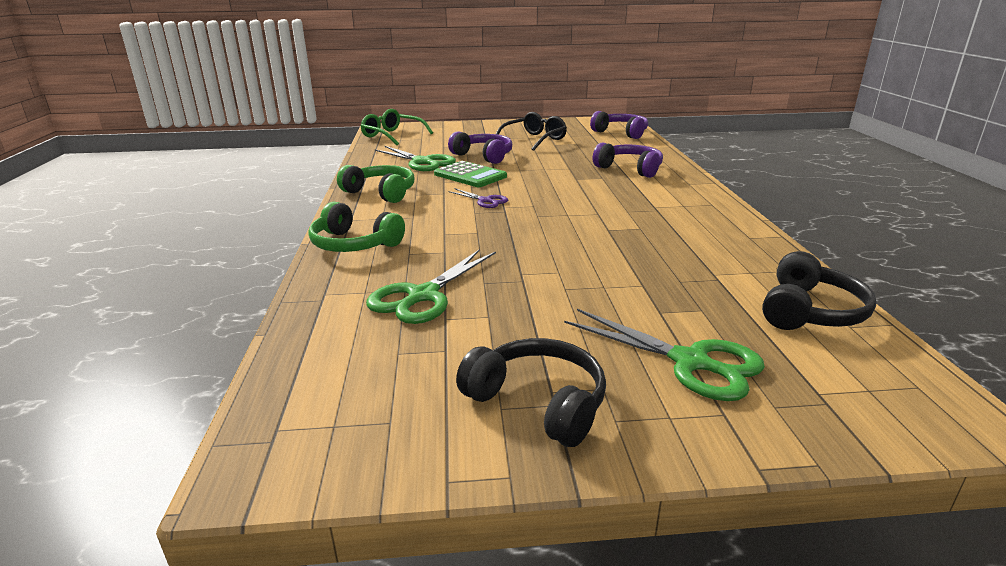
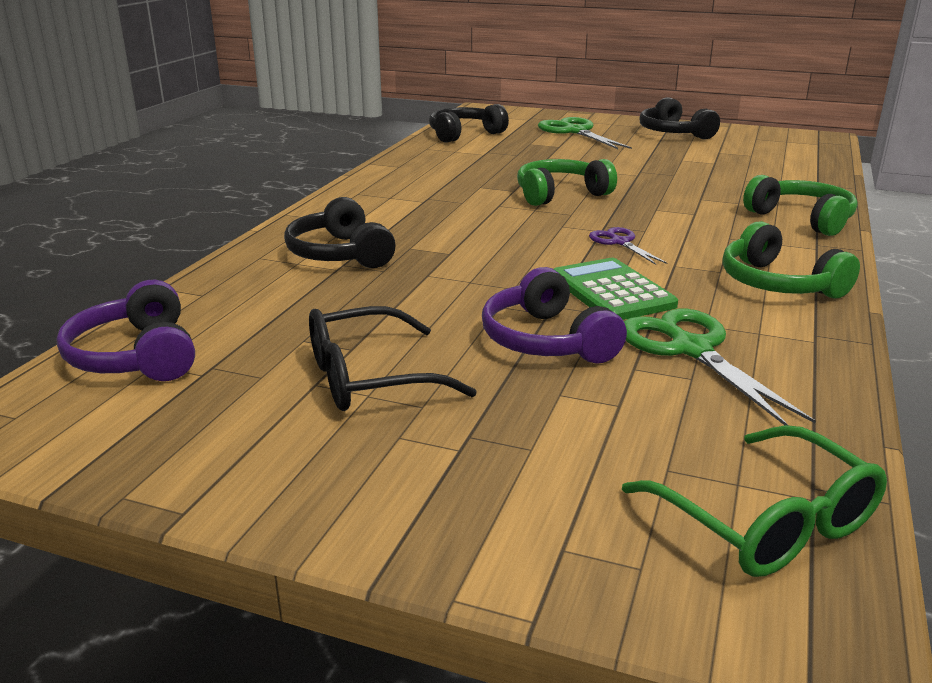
camera: 155 degrees left, 0 degrees up
(423, 296) = (729, 174): green scissors -> none
(566, 232) = (560, 194): none -> green headphones
(630, 169) = (340, 254): purple headphones -> black headphones

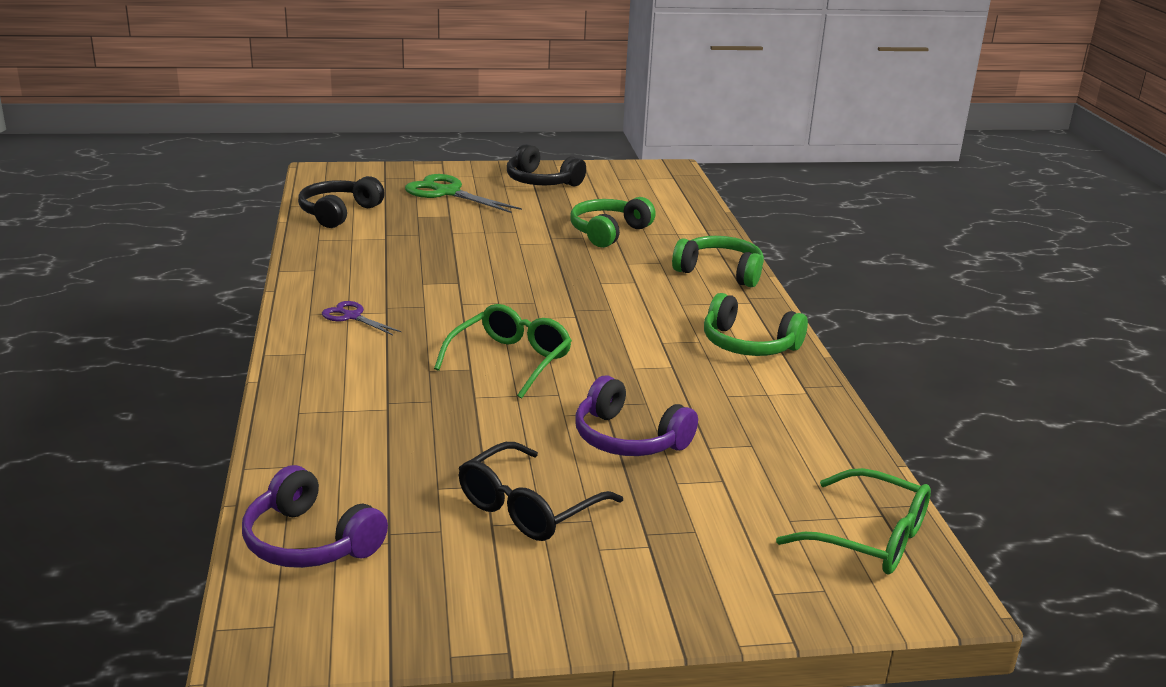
camera: 30 degrees left, 0 degrees up
(340, 254) = (372, 391): black headphones -> none
(495, 253) = (510, 361): none -> green glasses
(560, 194) = (505, 280): green headphones -> green headphones (608, 232)
(611, 291) = (636, 380): green calculator -> none
(620, 242) = (601, 326): purple scissors -> purple scissors (352, 316)
(691, 349) = (733, 420): green scissors -> none

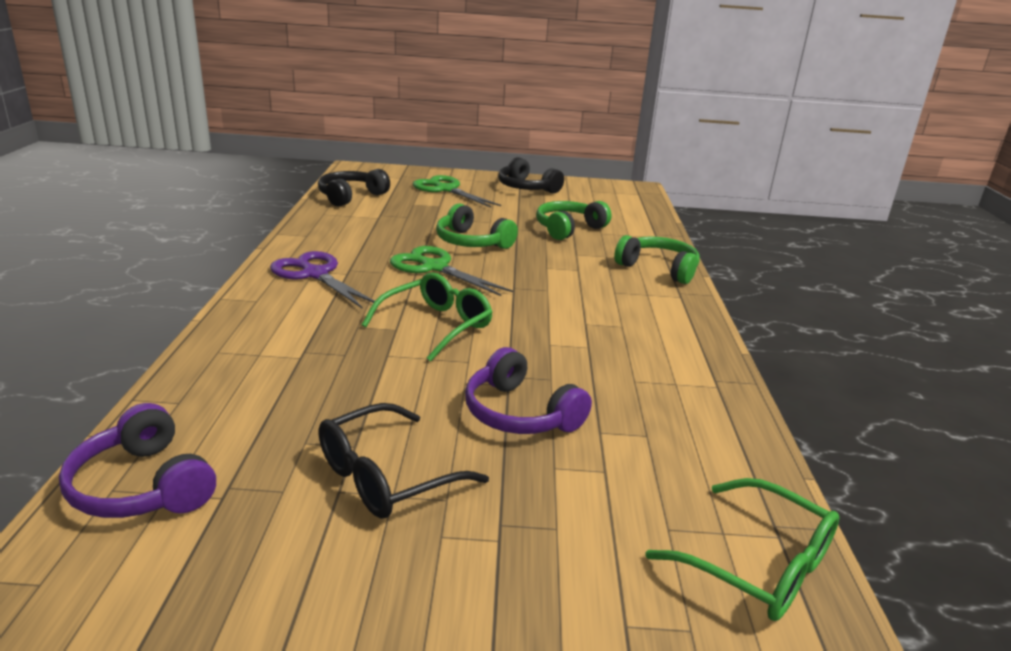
camera: 10 degrees right, 0 degrees up
(352, 316) = (315, 274): purple scissors -> purple scissors, size x1.77
(479, 295) = (434, 267): none -> green scissors
(748, 344) = (668, 334): green headphones -> green headphones (472, 242)

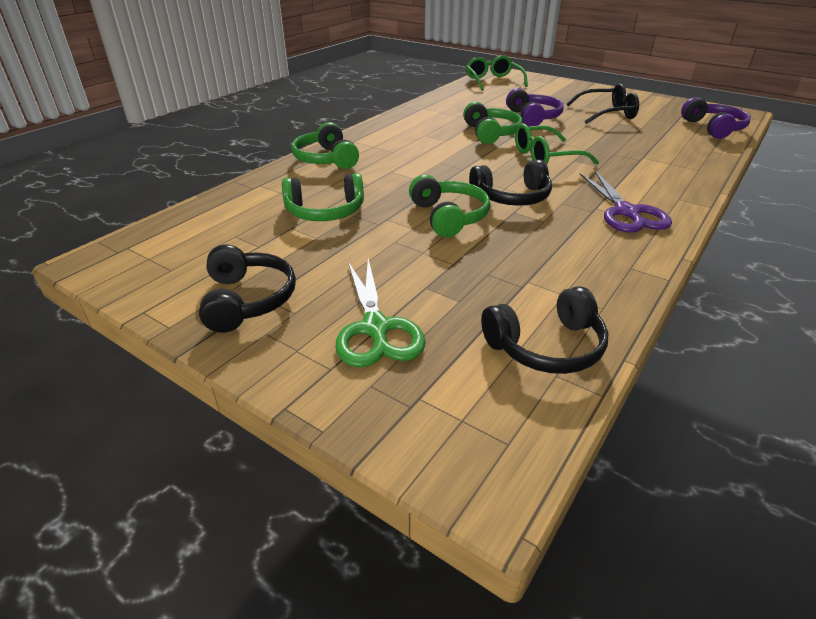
camera: 145 degrees left, 10 degrees up
(434, 267) = (512, 197): green scissors -> black headphones
(545, 352) = (491, 133): none -> green headphones

